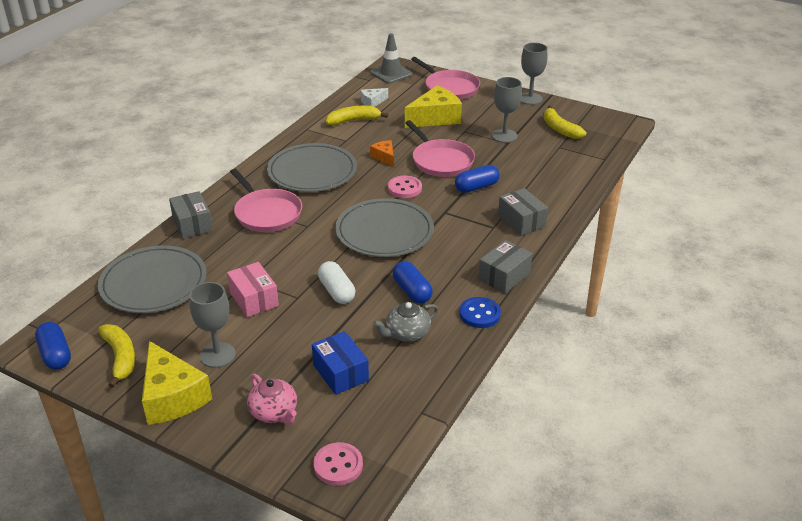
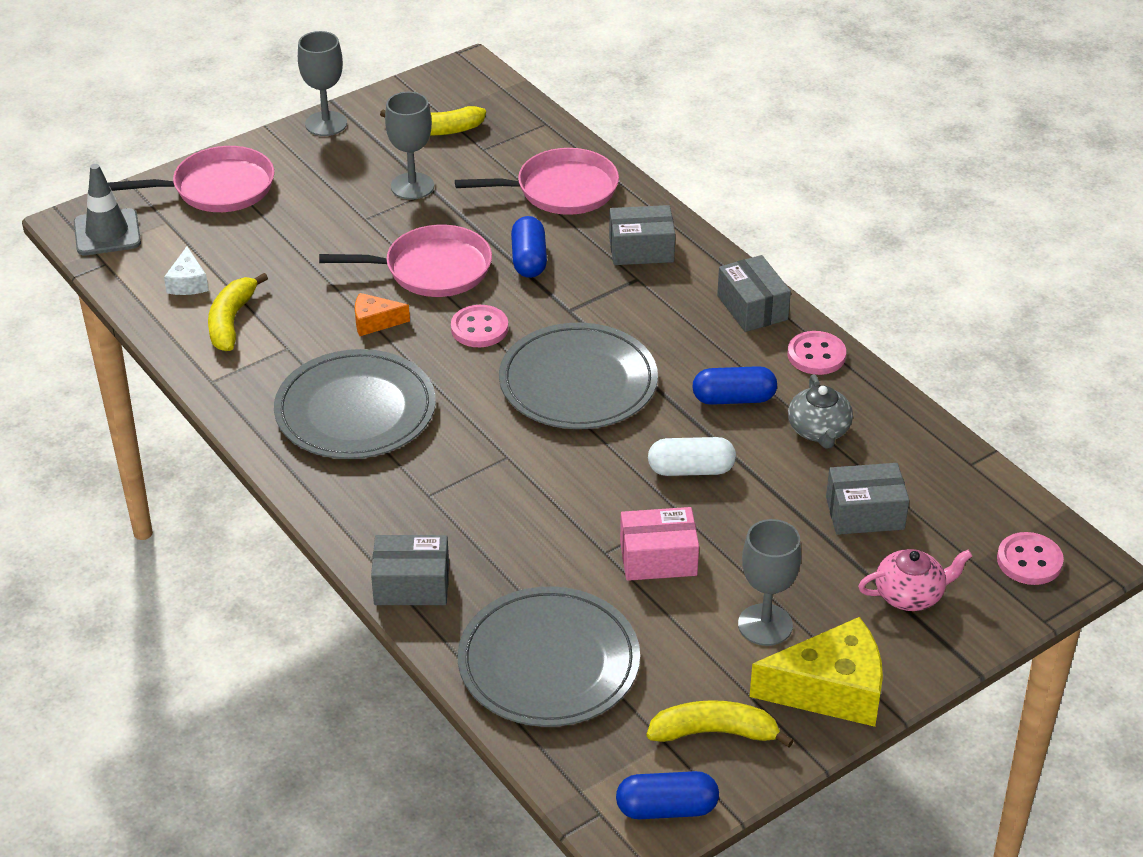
camera: 65 degrees left, 5 degrees up
(267, 213) = (441, 491): pink pan -> pink pan (561, 190)
(340, 373) = (865, 513): blue box -> grey box
(435, 118) = (301, 233): yellow cheese -> none
(479, 314) = (816, 355): blue button -> pink button

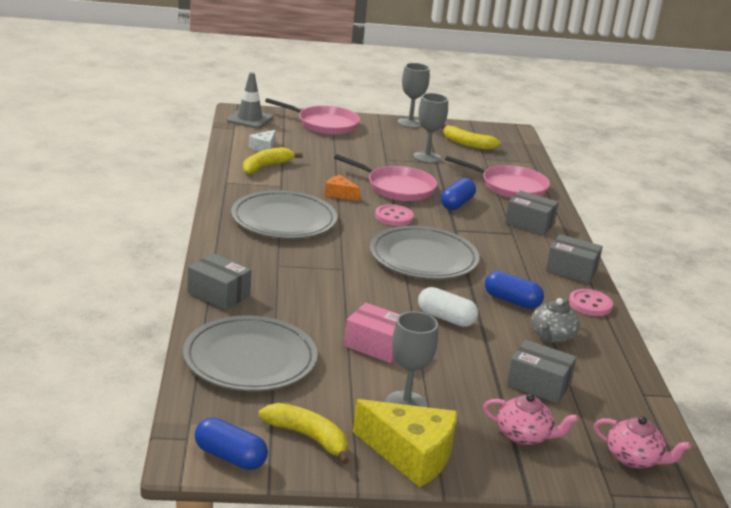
camera: 30 degrees right, 15 degrees down
(752, 308) = (571, 270): grey box -> grey box turned 75 degrees counterclockwise
(1029, 561) = (634, 459): pink button -> pink teapot

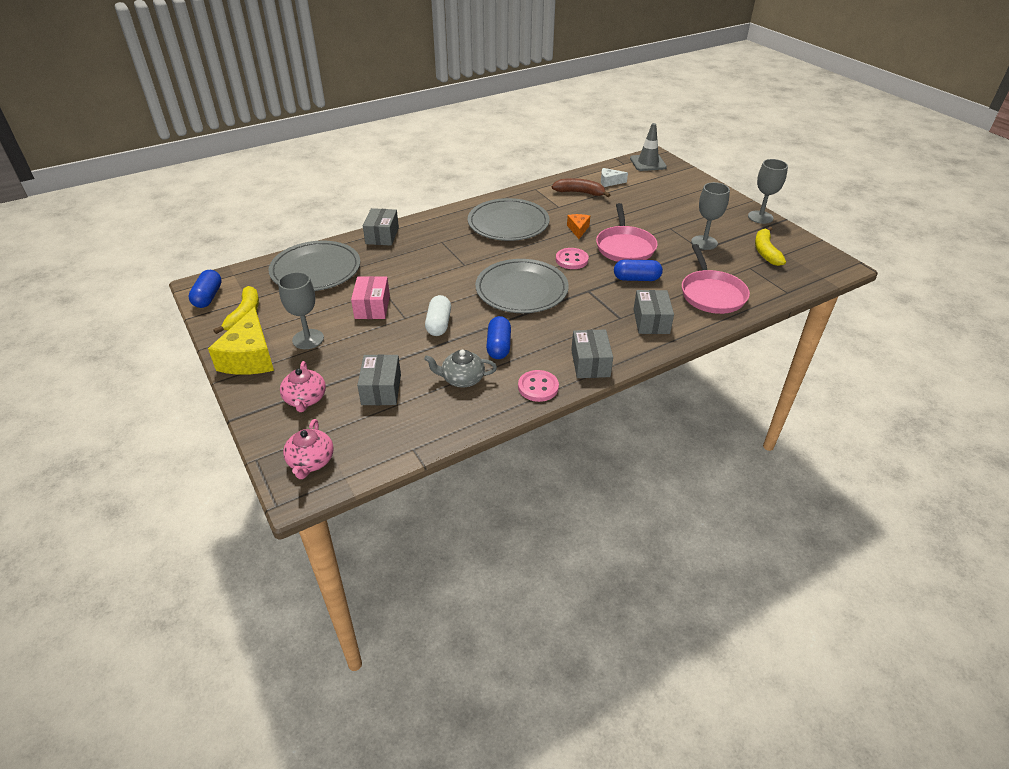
camera: 65 degrees right, 15 degrees up
(266, 167) = (579, 192): yellow banana -> brown banana
(325, 124) = (690, 188): pink pan -> none

